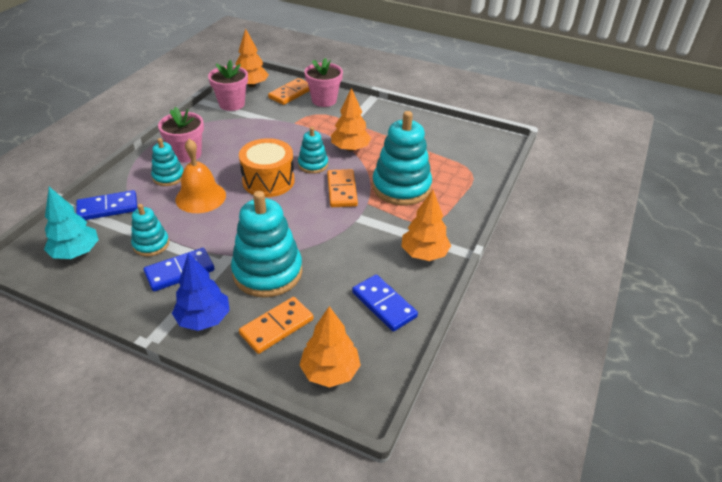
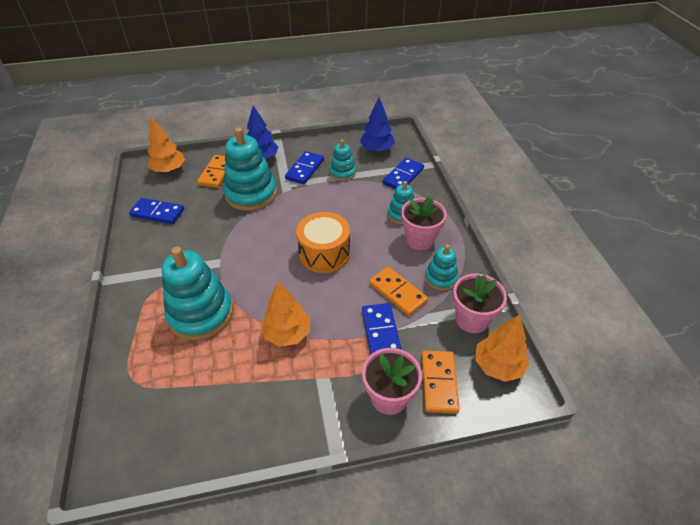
camera: 145 degrees right, 5 degrees up
(76, 252) = (376, 149): turquoise tree -> blue tree
(200, 197) = (356, 213): orange bell -> none
(292, 123) = (380, 332): none -> blue domino
(313, 165) = (304, 291): turquoise stacking toy -> turquoise stacking toy (440, 278)
(342, 190) = (254, 279): orange domino -> orange domino (397, 292)
(424, 254) = (145, 260): orange tree -> none

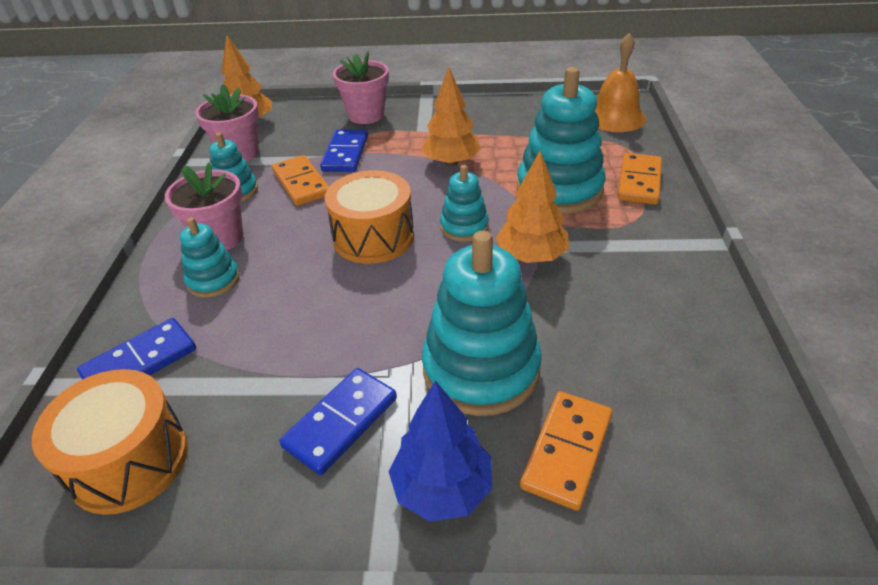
camera: 165 degrees left, 5 degrees down
(126, 432) = (615, 117): none -> orange bell
(157, 213) = (683, 353): blue domino -> none
(169, 170) = (707, 490): orange tree -> orange tree (531, 256)
(342, 173) = (259, 395): turquoise stacking toy -> turquoise stacking toy (464, 227)
(376, 149) = (129, 461): blue tree -> orange drum
(439, 382) = (314, 119): orange domino -> orange domino (639, 182)

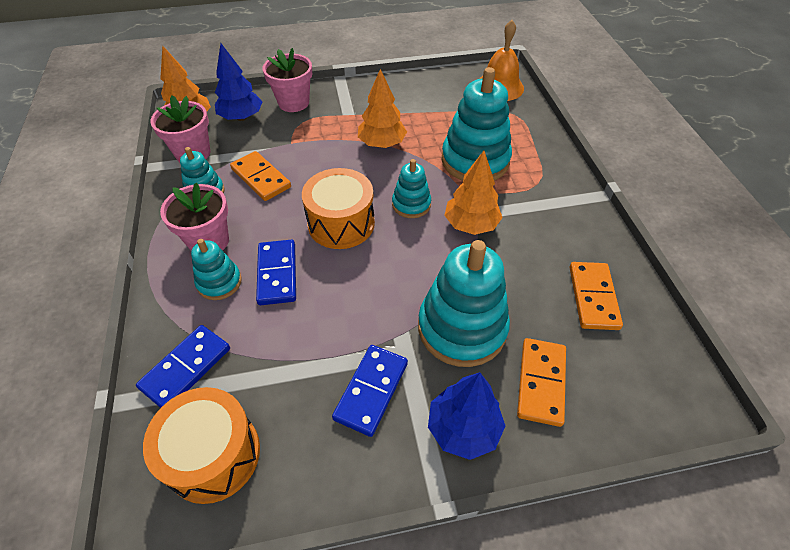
camera: 15 degrees left, 10 degrees up
(304, 124) = (241, 117): none -> blue tree
(345, 154) = (289, 144): blue domino -> blue domino (277, 274)
(639, 182) = (533, 146): orange domino -> orange domino (593, 297)

